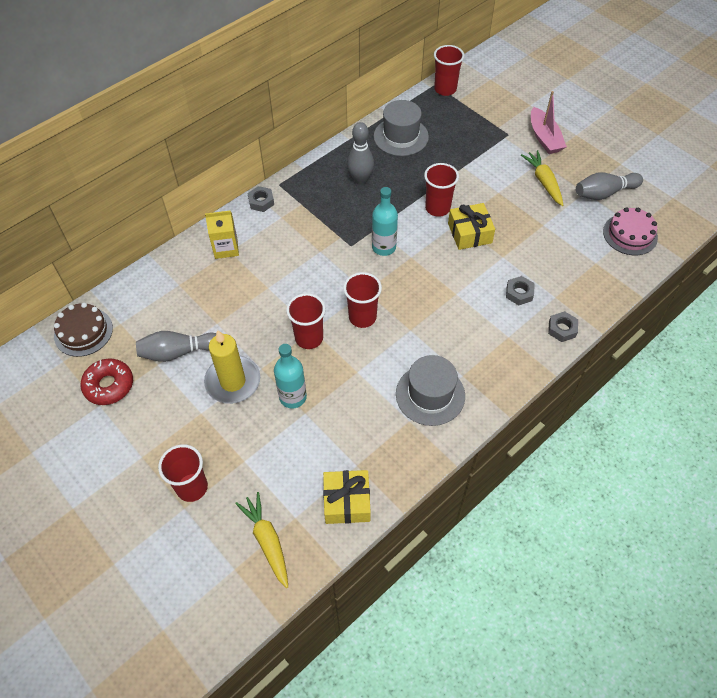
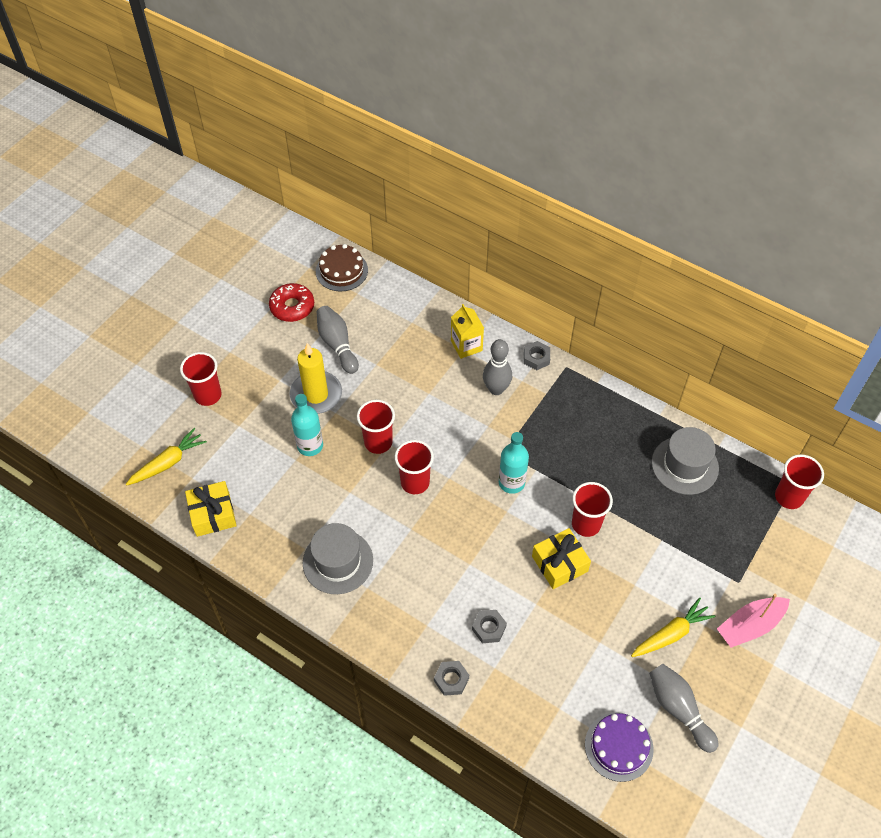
camera: 75 degrees right, 0 degrees up
(360, 179) = (601, 439): grey bowling pin -> grey bowling pin (496, 389)
(630, 234) = (619, 746): pink cake -> purple cake

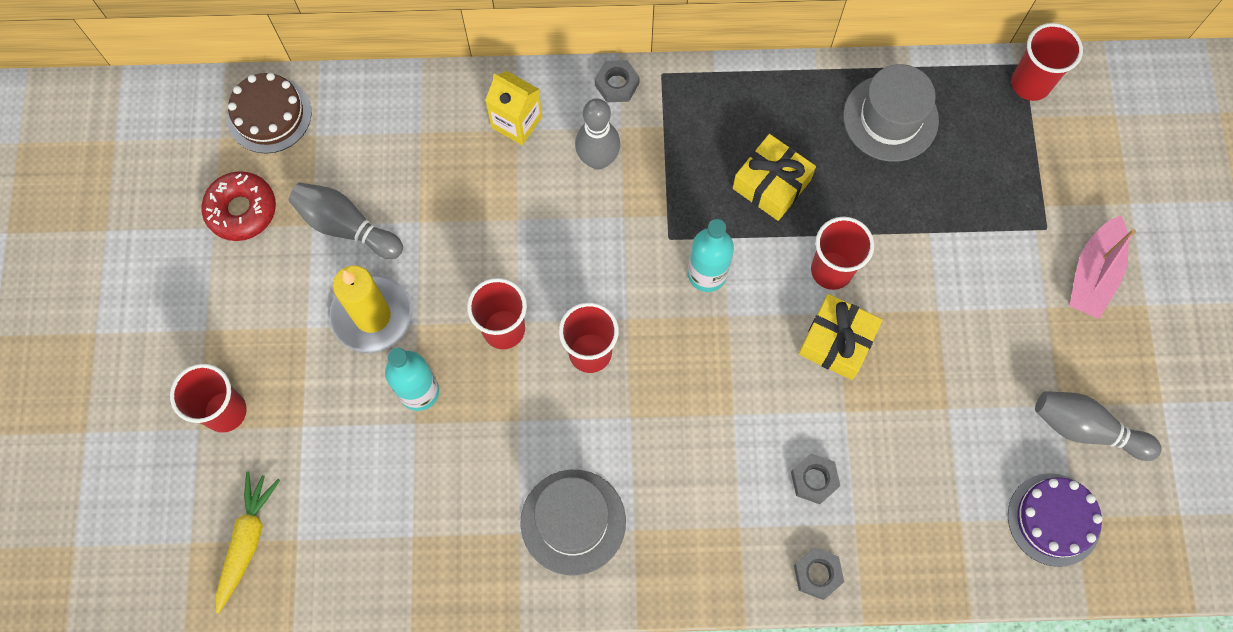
camera: 35 degrees left, 15 degrees up
(213, 514) = (364, 569): yellow gift -> yellow gift (771, 184)
(671, 634) = (1018, 343): yellow carrot -> none

